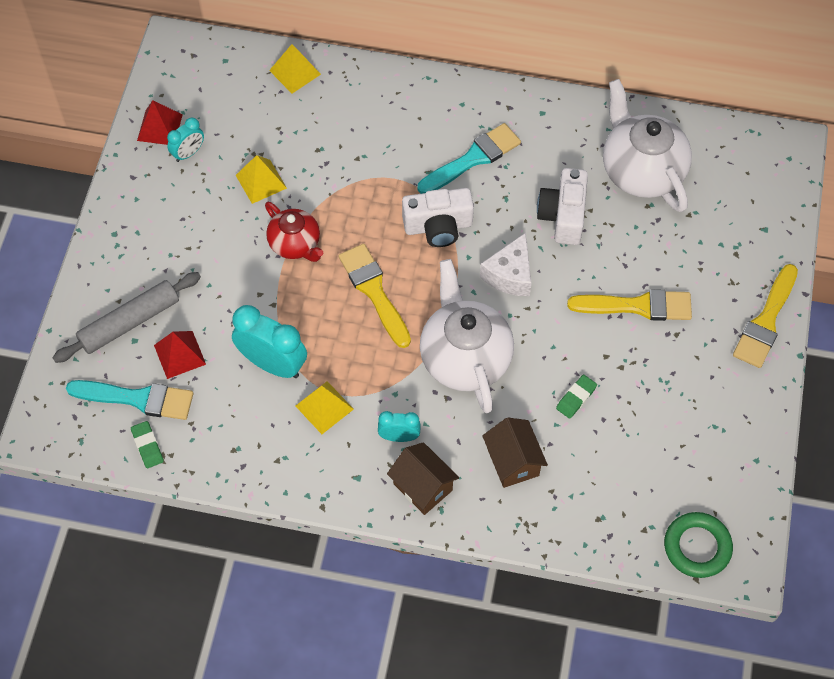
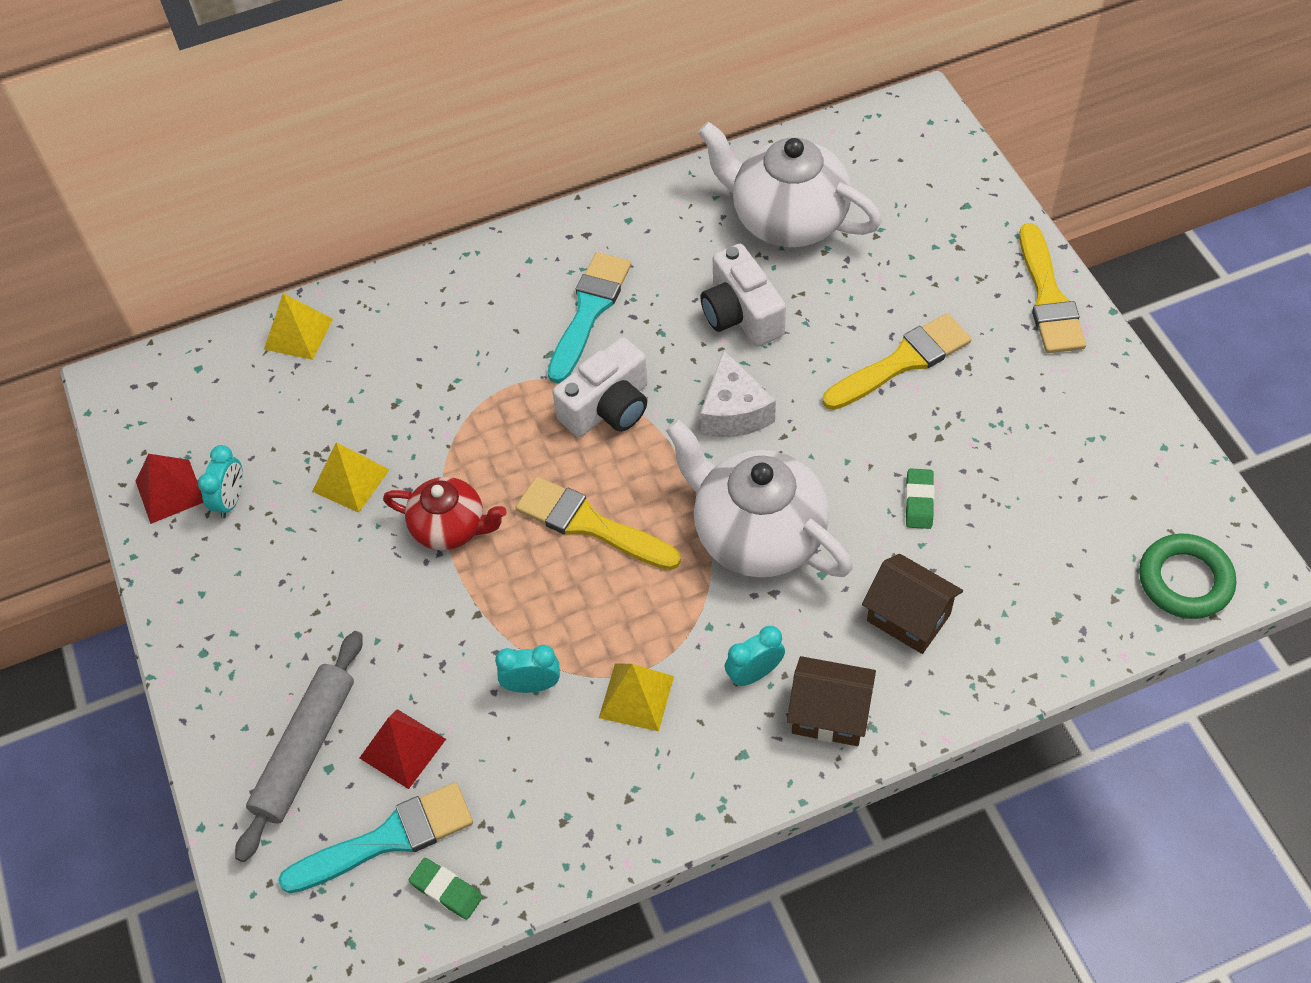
camera: 30 degrees left, 5 degrees down
(273, 364) = (532, 685): turquoise clock -> turquoise clock, size x0.55

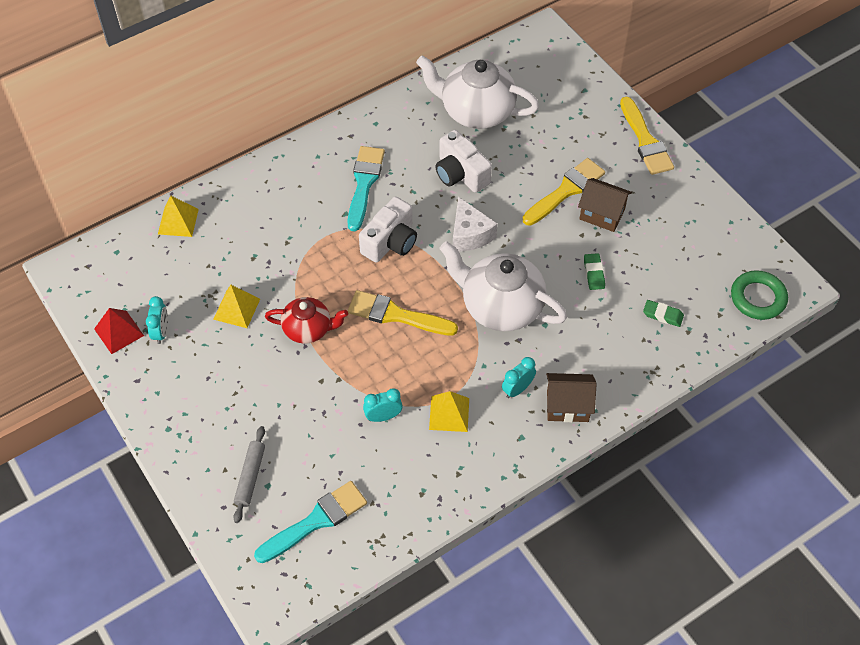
camera: 15 degrees left, 0 degrees up
(306, 749) = (250, 477): grey rolling pin -> grey rolling pin, size x0.65
(402, 748) = (311, 466): red pyramid -> none
(446, 890) = (360, 545): green eraser -> green eraser (662, 315)
(908, 617) = (602, 343): brown house -> brown house (602, 214)

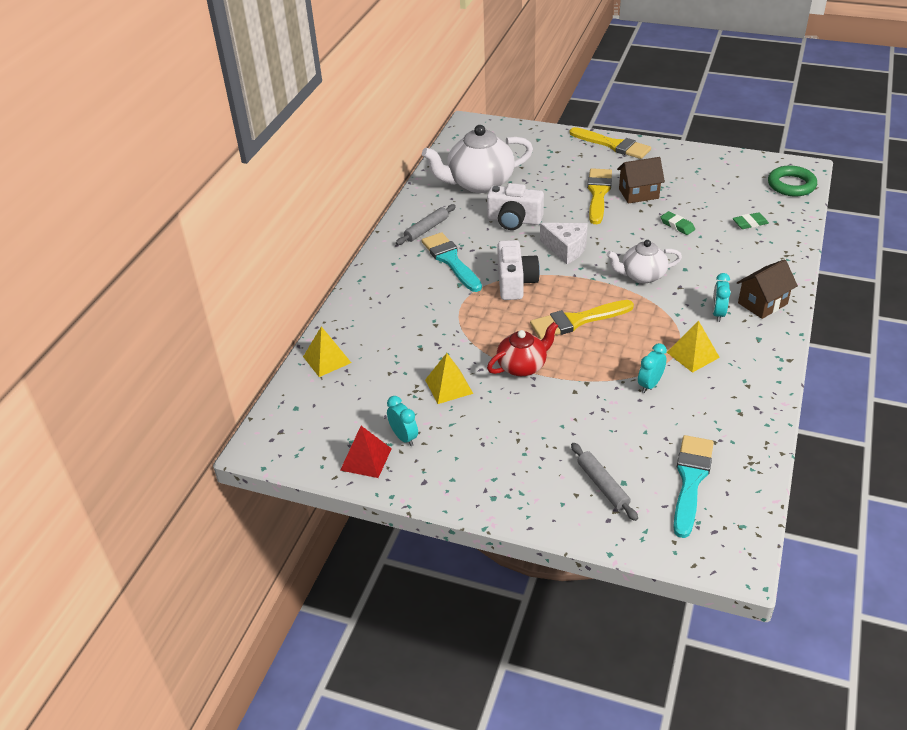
camera: 35 degrees left, 15 degrees down
(379, 136) = (426, 229): none -> grey rolling pin
(500, 306) = (642, 275): white teapot -> white teapot, size x0.59

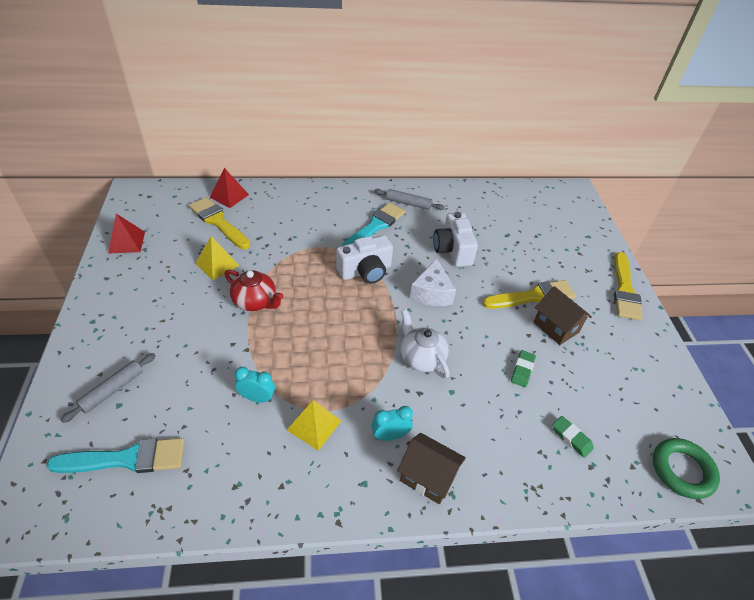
camera: 60 degrees right, 5 degrees up
(327, 359) = (229, 196): yellow pyramid -> red pyramid
(404, 437) = (153, 255): turquoise clock -> none
(479, 183) = (492, 216): white teapot -> none
(576, 321) = (330, 323): yellow brush -> yellow brush (218, 222)

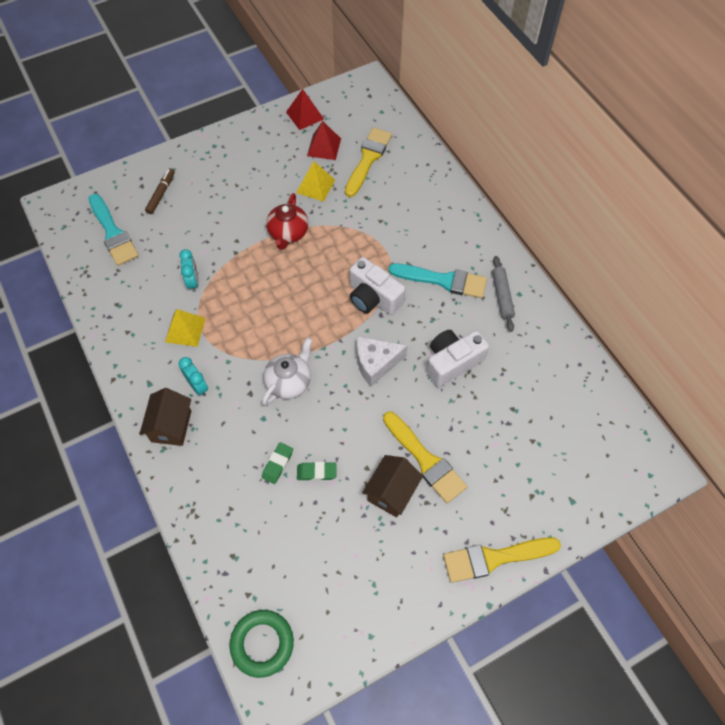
camera: 70 degrees right, 15 degrees up
(113, 390) = (161, 194): grey rolling pin -> brown marker
(229, 196) = (409, 148): red pyramid -> red pyramid (324, 147)
(571, 438) = (256, 533): green eraser -> green eraser (277, 464)

